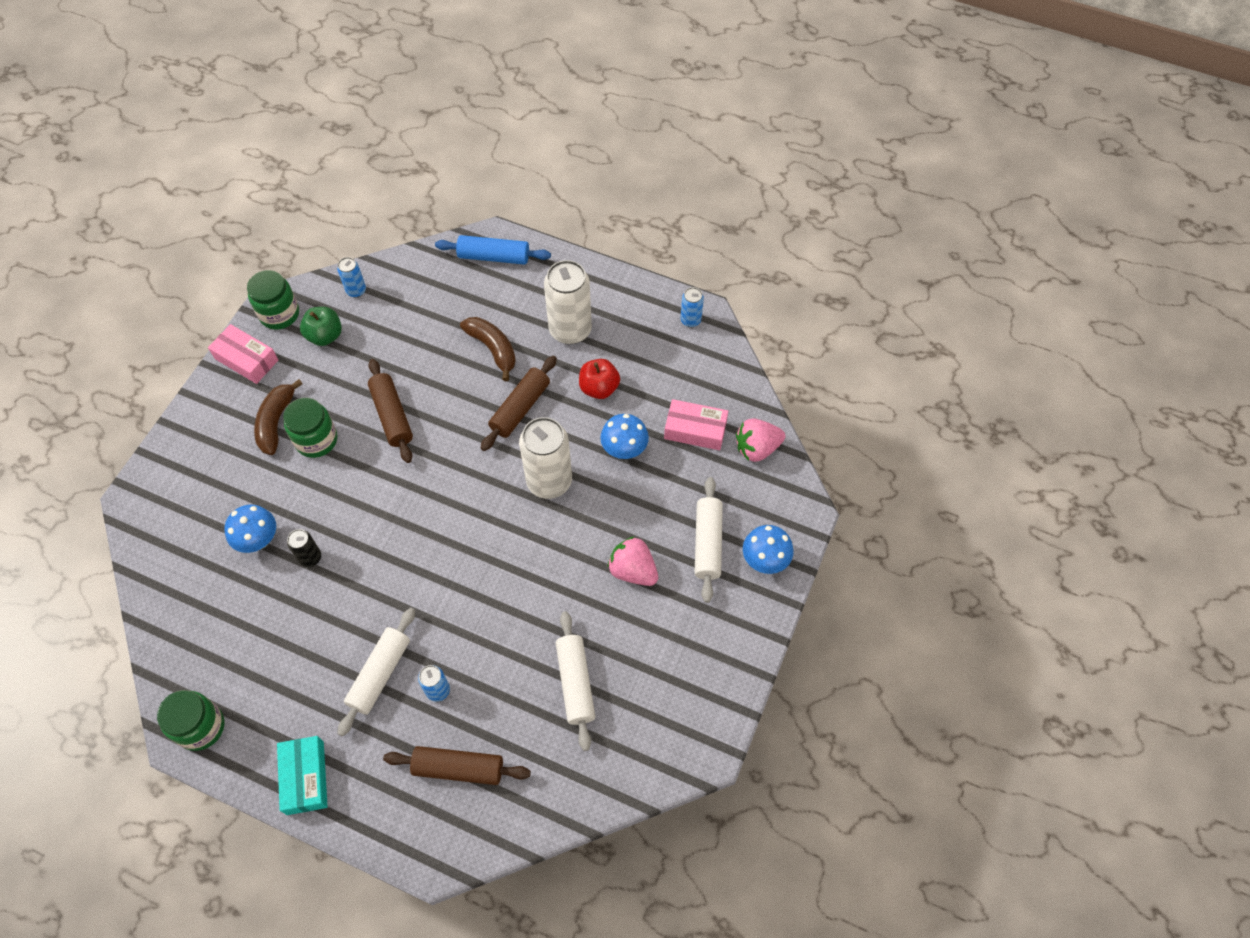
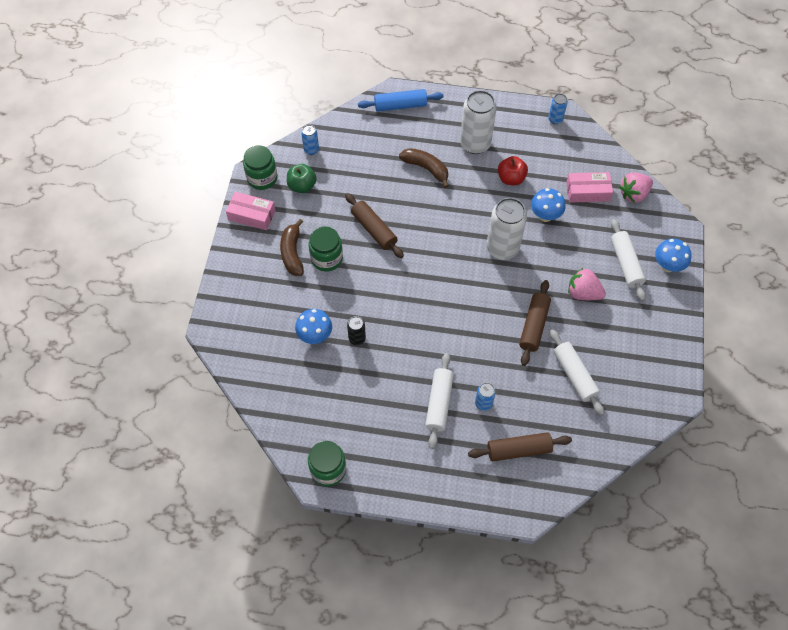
camera: 15 degrees left, 0 degrees up
(305, 777) = (416, 483): turquoise box -> none
(520, 408) = (462, 204): brown rolling pin -> brown rolling pin (533, 326)

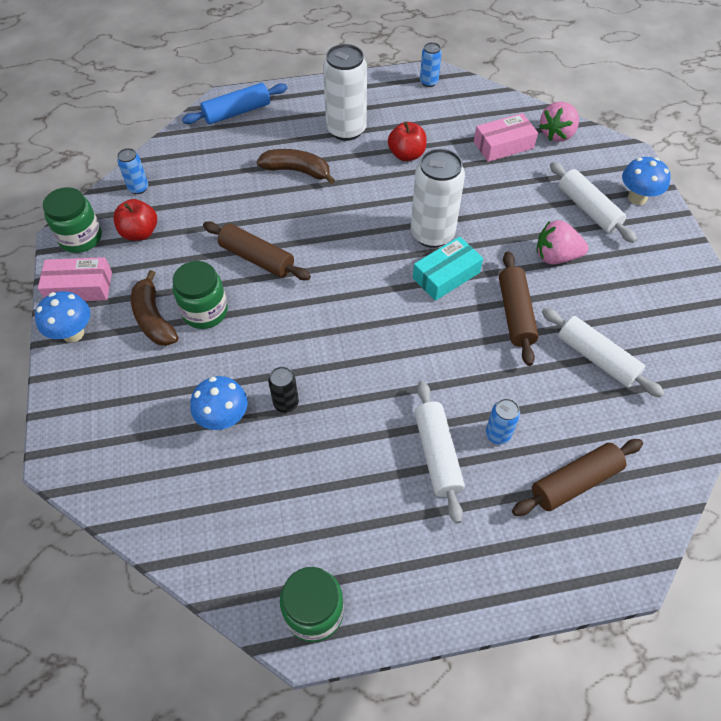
camera: 20 degrees left, 5 degrees down
(302, 186) = (140, 232): green apple -> red apple
(498, 283) = (446, 275): none -> turquoise box
(545, 216) = (466, 183): blue mushroom -> blue mushroom (73, 333)

